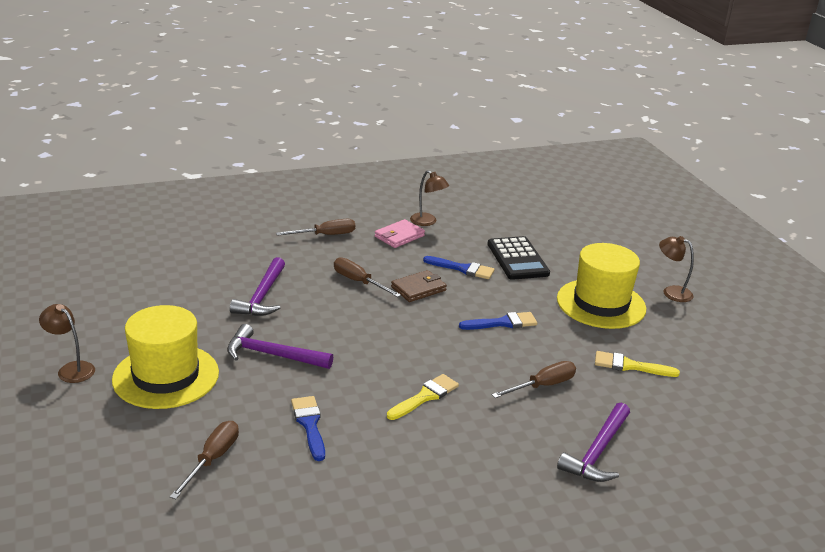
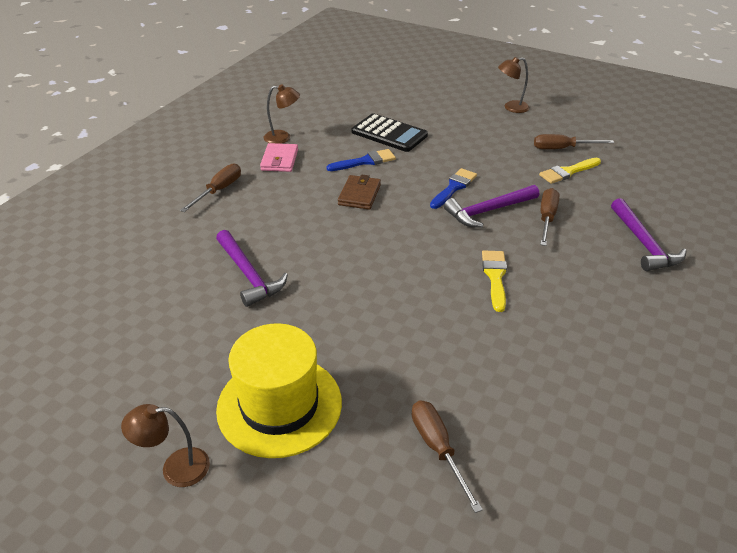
camera: 40 degrees left, 10 degrees up
(272, 355) = (338, 320): purple hammer -> purple hammer (488, 211)
(309, 425) = (458, 359): blue brush -> none
(359, 282) = (307, 215): brown screwdriver -> brown screwdriver (562, 148)
(601, 304) = (487, 138): yellow hat -> none

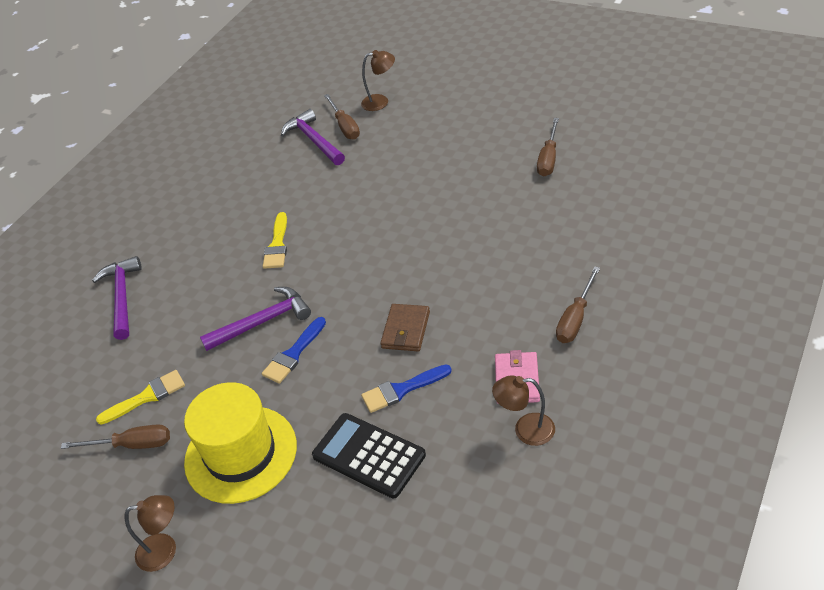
camera: 175 degrees left, 5 degrees up
(175, 468) = (504, 98): brown lamp -> brown lamp (381, 102)
(248, 275) = (502, 220): purple hammer -> purple hammer (314, 140)
(279, 405) = (449, 134): yellow hat -> yellow hat (241, 454)
(547, 218) = (203, 319): brown screwdriver -> brown screwdriver (548, 158)

